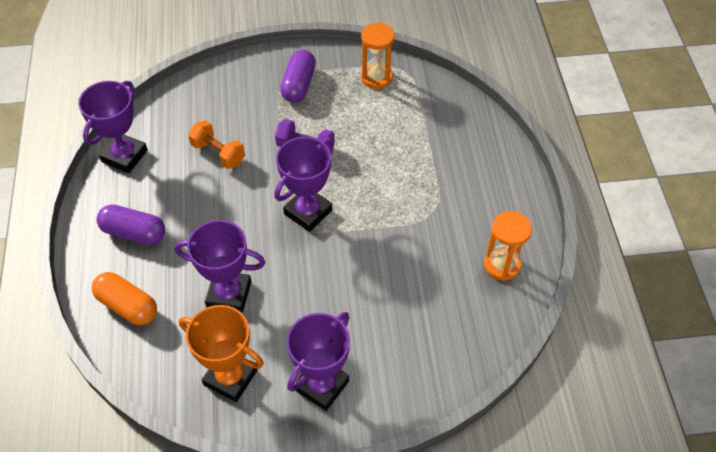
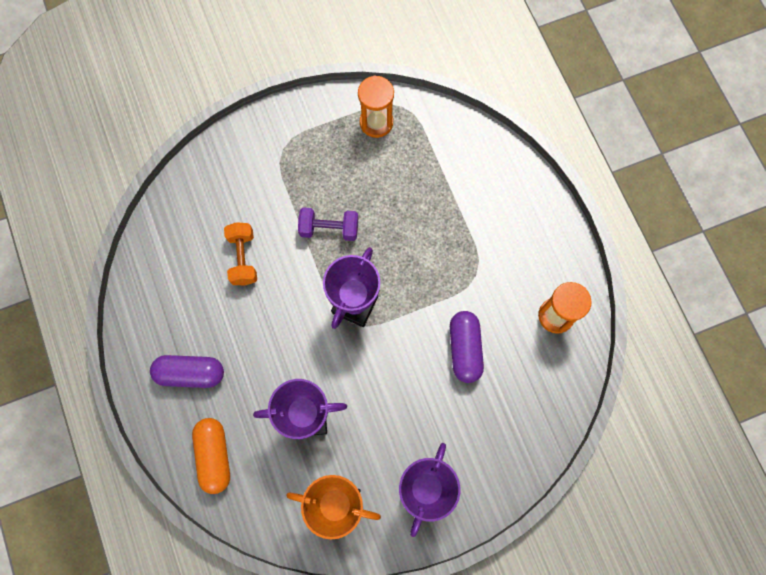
camera: 15 degrees left, 20 degrees up
(124, 156) = (148, 286): purple trophy -> none
(127, 306) = (214, 456): orange capsule -> orange capsule turned 60 degrees clockwise
(218, 153) = (243, 258): orange dumbbell -> orange dumbbell turned 60 degrees clockwise
(298, 85) = (298, 152): purple capsule -> purple capsule (464, 349)

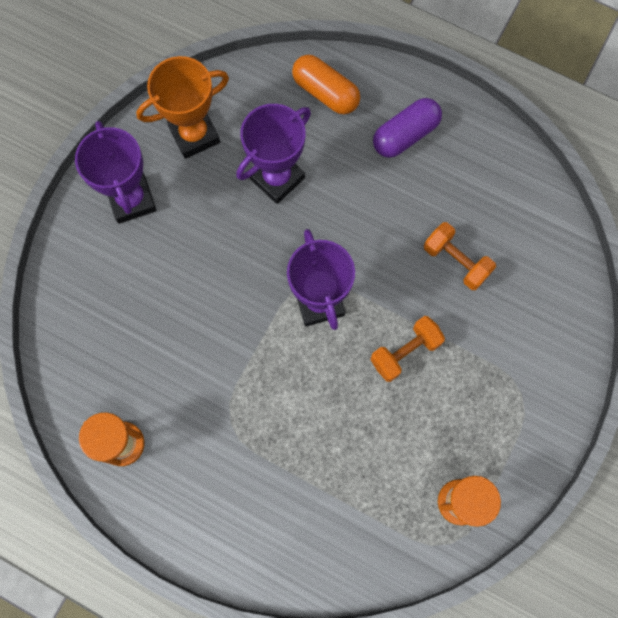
camera: 140 degrees right, 0 degrees up
(329, 229) = (405, 352): purple dumbbell -> orange dumbbell
(464, 349) = (186, 342): purple capsule -> none

